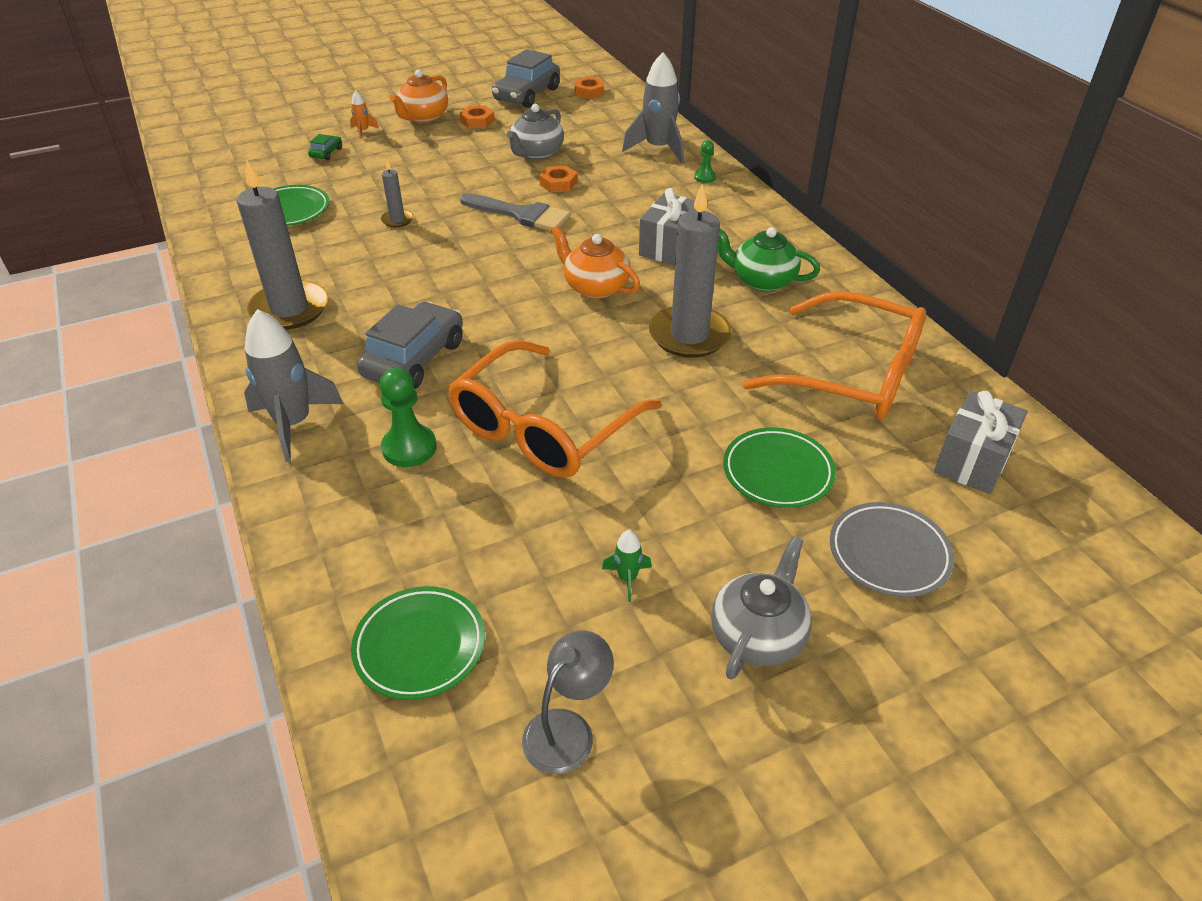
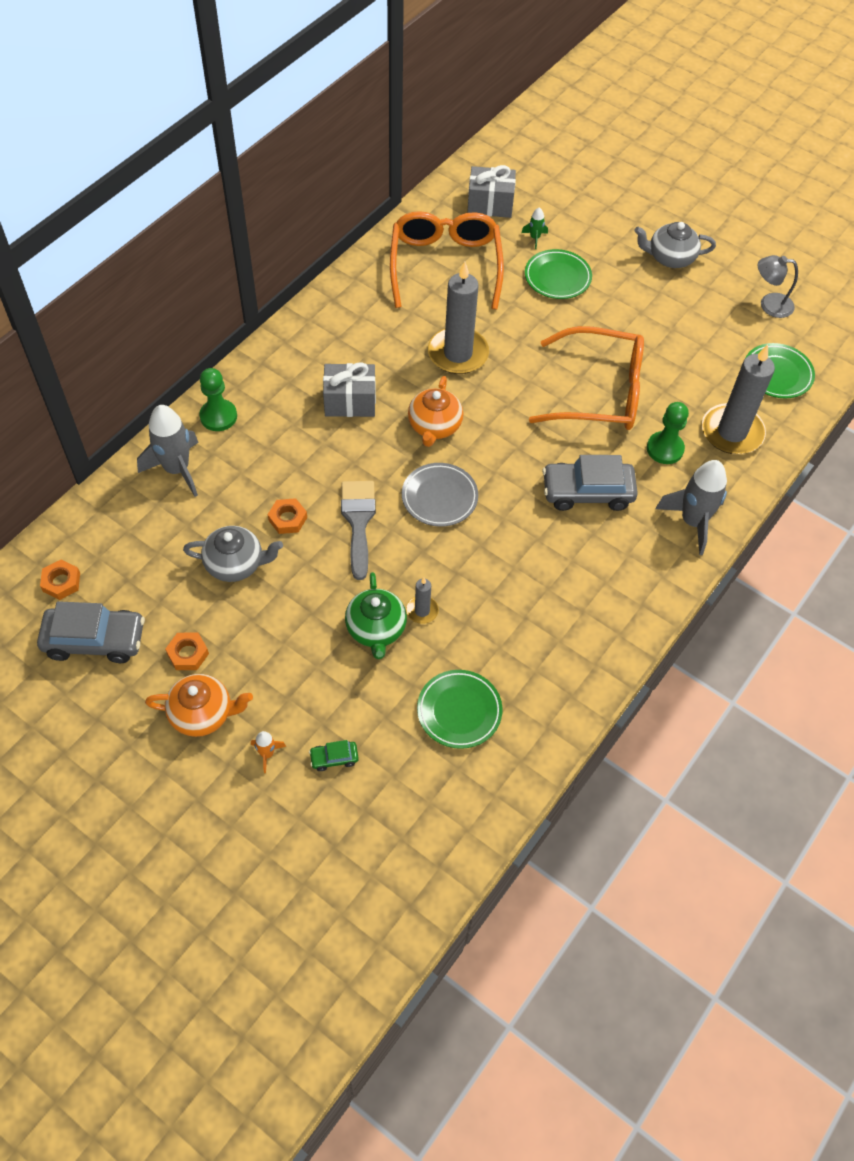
camera: 120 degrees left, 15 degrees up
(289, 309) = (590, 607): grey candle -> grey candle (732, 432)
(627, 578) = (676, 313): green rocket -> green rocket (535, 238)
(704, 177) = (218, 416): green pawn -> green pawn, size x1.77
(762, 280) = (364, 335): green teapot -> green teapot (376, 629)
(889, 553) = (584, 224): grey plate -> grey plate (439, 497)

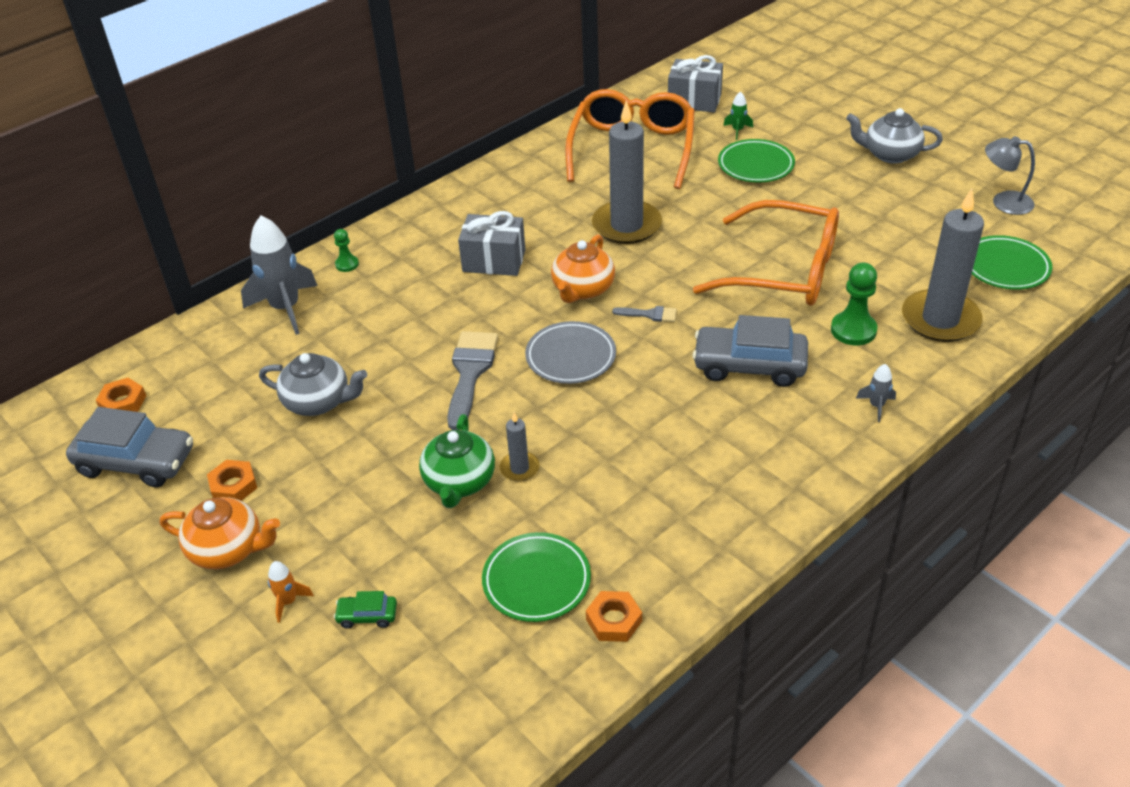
camera: 15 degrees right, 15 degrees down
(218, 416) = (347, 264): green pawn -> green pawn, size x0.57
(287, 519) = (391, 363): orange nut -> orange nut (614, 620)
(496, 448) = (649, 314): none -> grey brush
(692, 522) = (876, 406): grey rocket -> grey rocket, size x0.45

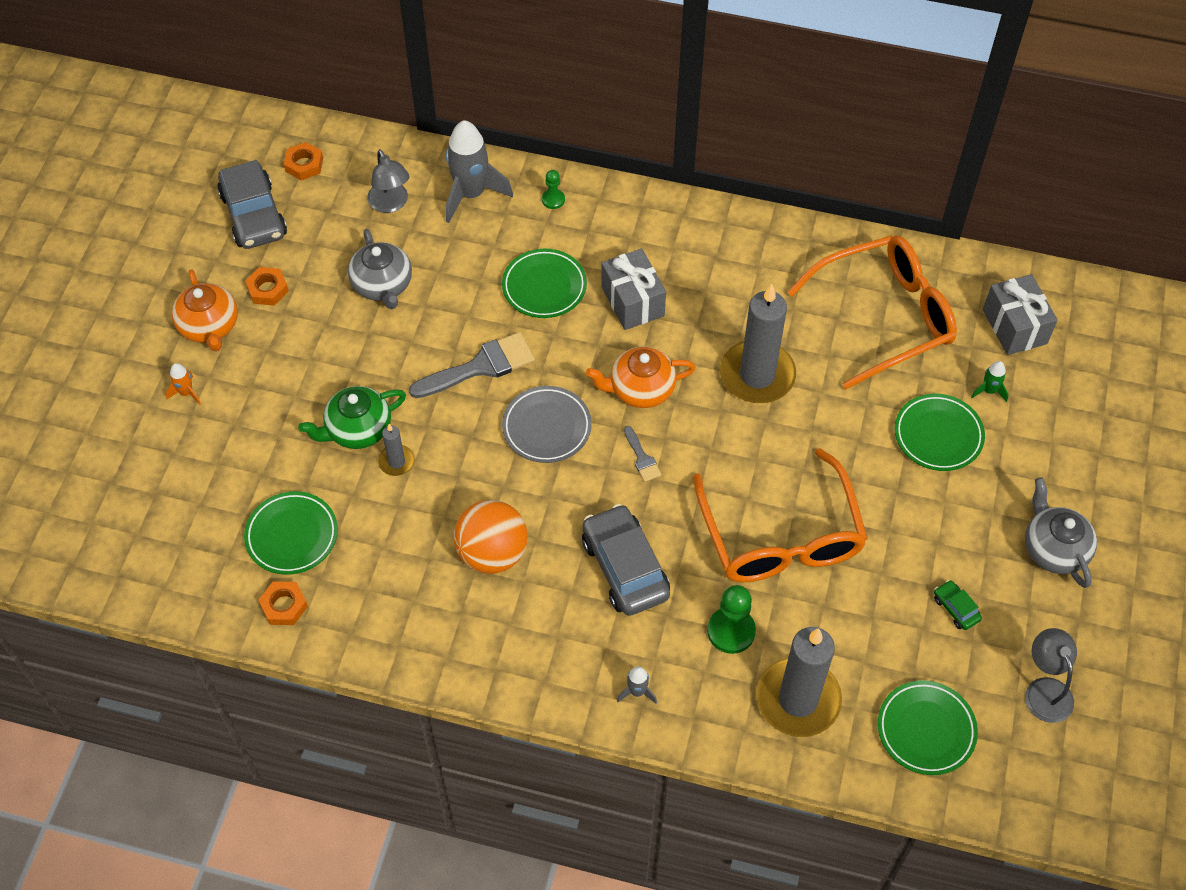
camera: 55 degrees right, 15 degrees up
(237, 362) = (391, 204): none -> grey lamp
(367, 616) = (201, 448): green car -> green car (956, 608)
(428, 303) = (544, 287): none -> green plate
(671, 441) = (492, 553): none -> orange ball

